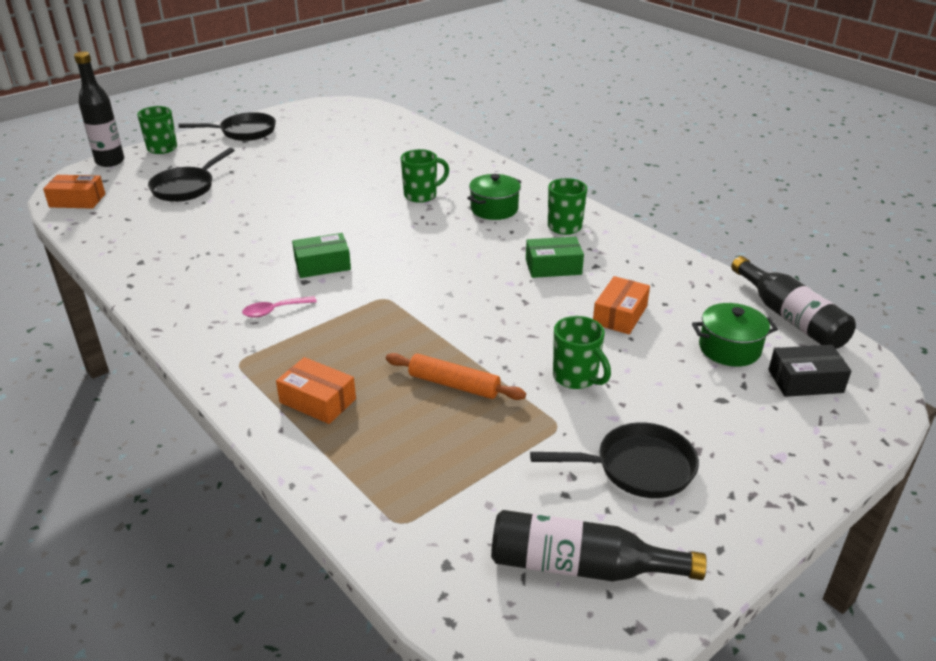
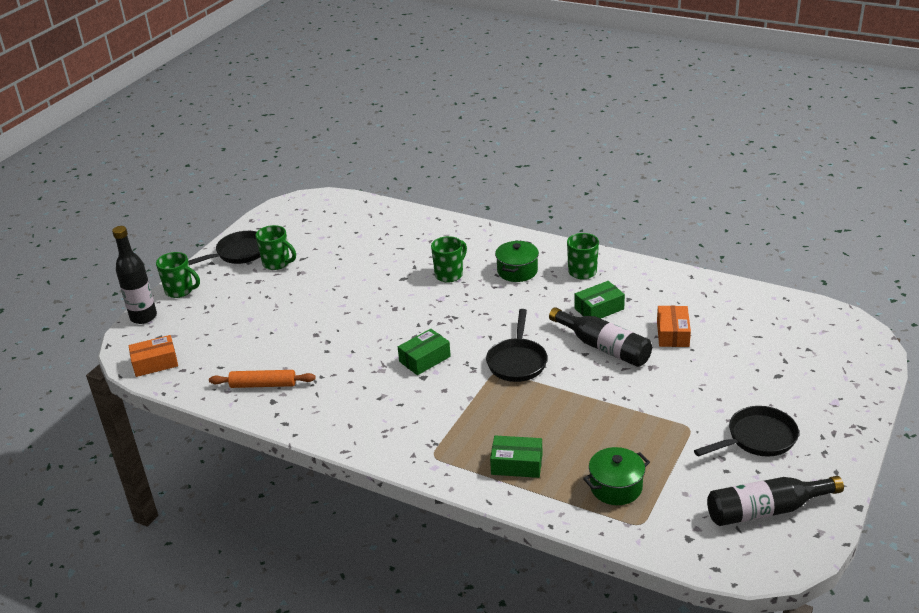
camera: 20 degrees left, 0 degrees up
(186, 187) = (242, 323): black pan -> black pan (517, 361)
(274, 311) = (422, 408): pink spoon -> none
(317, 401) = (516, 464): orange box -> green box
(454, 385) = (600, 422): orange rolling pin -> orange rolling pin (263, 385)
(576, 377) = (677, 390): green mug -> green mug (277, 263)
(729, 349) = (760, 337): green pot -> green pot (616, 487)
(790, 317) = (784, 301): black bottle -> black bottle (604, 347)
(805, 381) = (820, 346): black box -> none

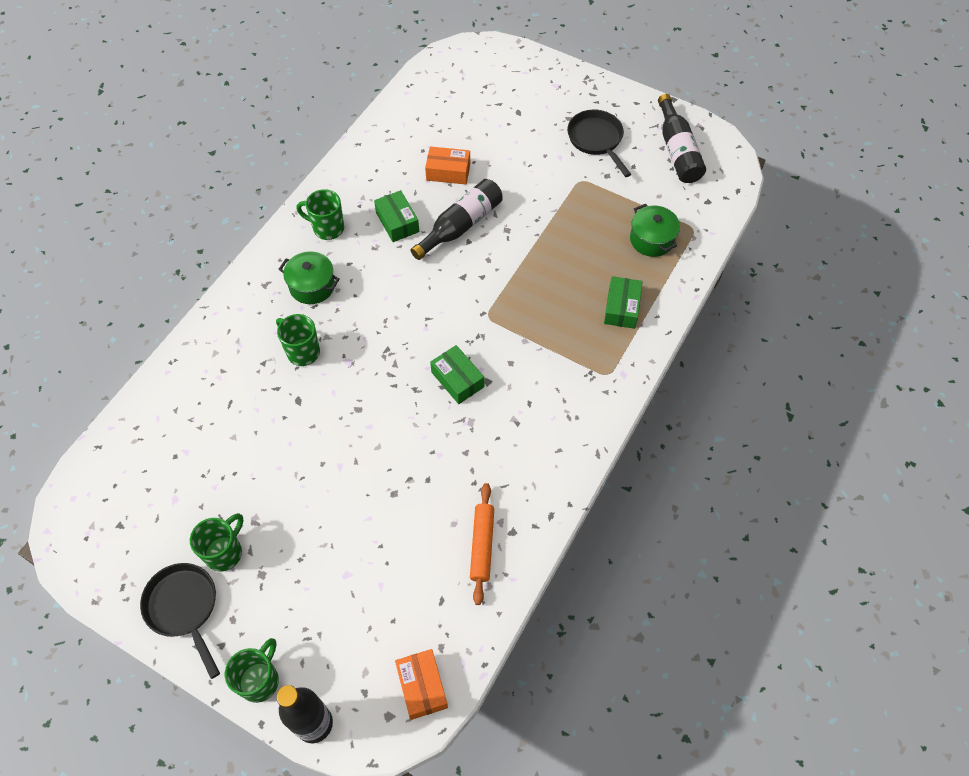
camera: 90 degrees left, 25 degrees up
(517, 361) = (473, 297): black pan -> none

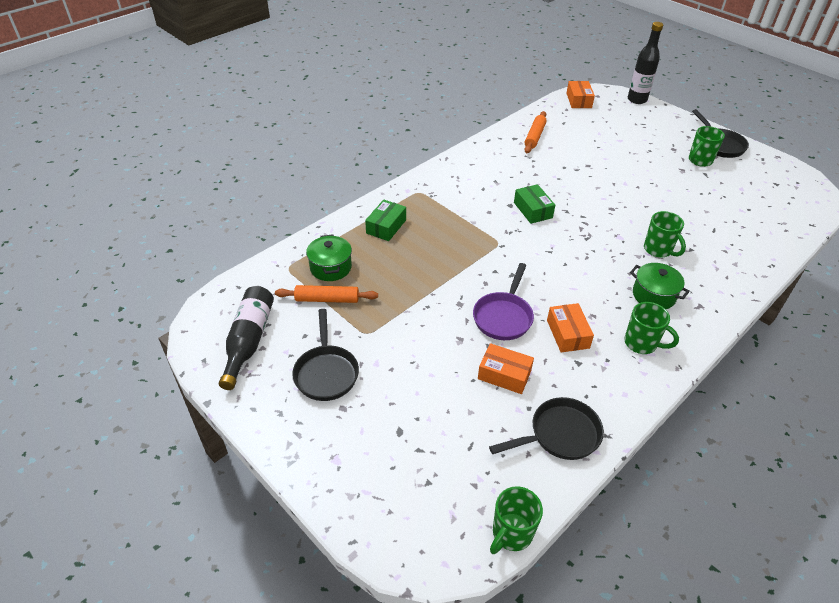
camera: 165 degrees left, 15 degrees down
(260, 680) = (668, 115): green mug -> green mug (511, 534)
(395, 136) = (560, 434): none -> black pan
(397, 222) = (567, 334): green box -> orange box
(461, 226) = (503, 317): black bottle -> purple pan
(634, 204) = (327, 299): none -> orange rolling pin

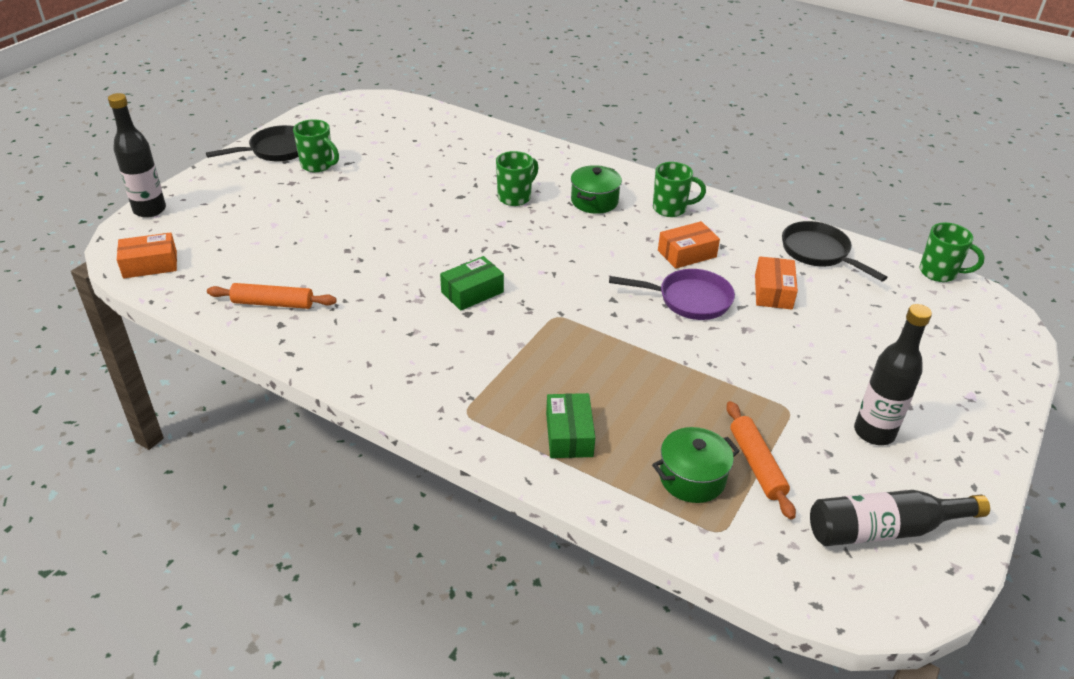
camera: 105 degrees left, 5 degrees down
(326, 373) = (874, 432): black pan -> black bottle
(386, 226) = (569, 435): green box -> green box turned 75 degrees clockwise
(641, 343) = (670, 209): green mug -> green mug turned 75 degrees clockwise

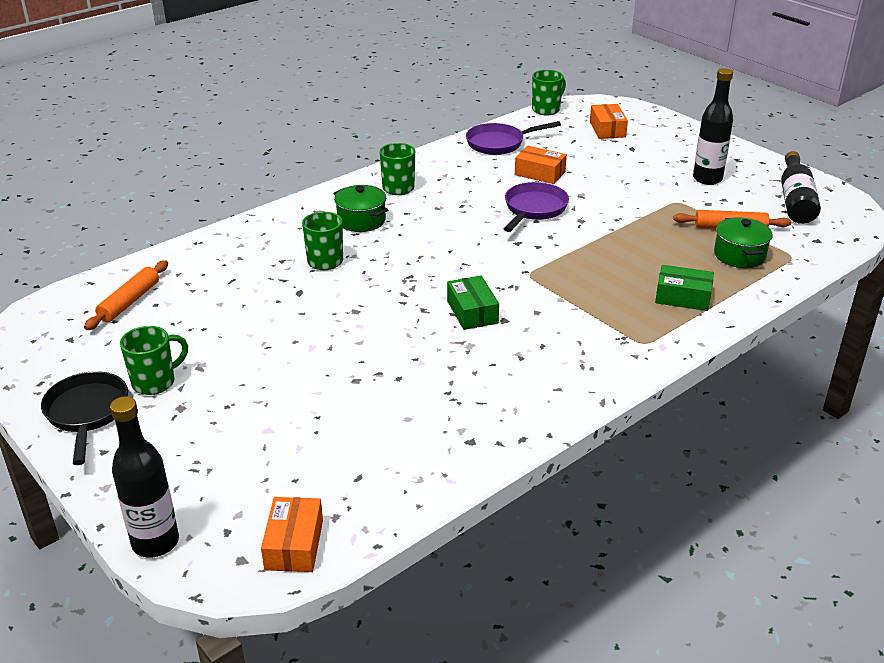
camera: 70 degrees left, 5 degrees down
(273, 303) = (430, 444): orange rolling pin -> orange rolling pin (129, 302)
(687, 254) = (470, 196): orange box -> orange box (607, 129)
(818, 252) = (499, 143): black pan -> purple pan

